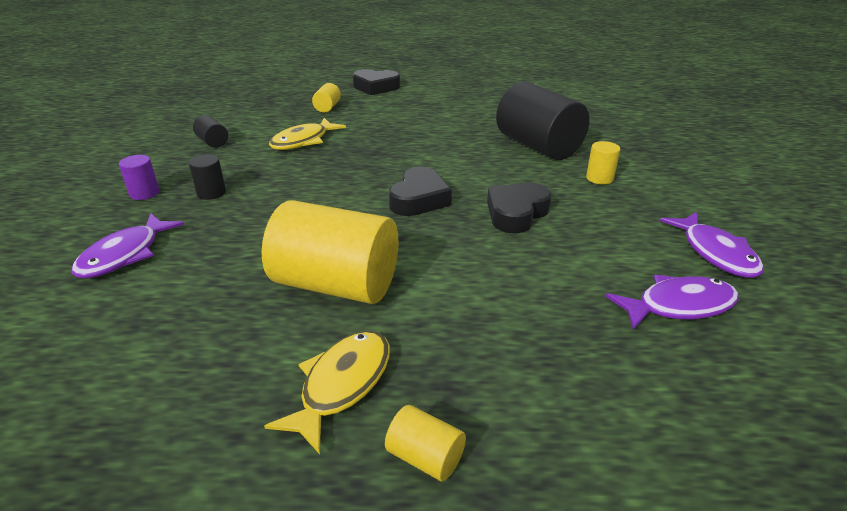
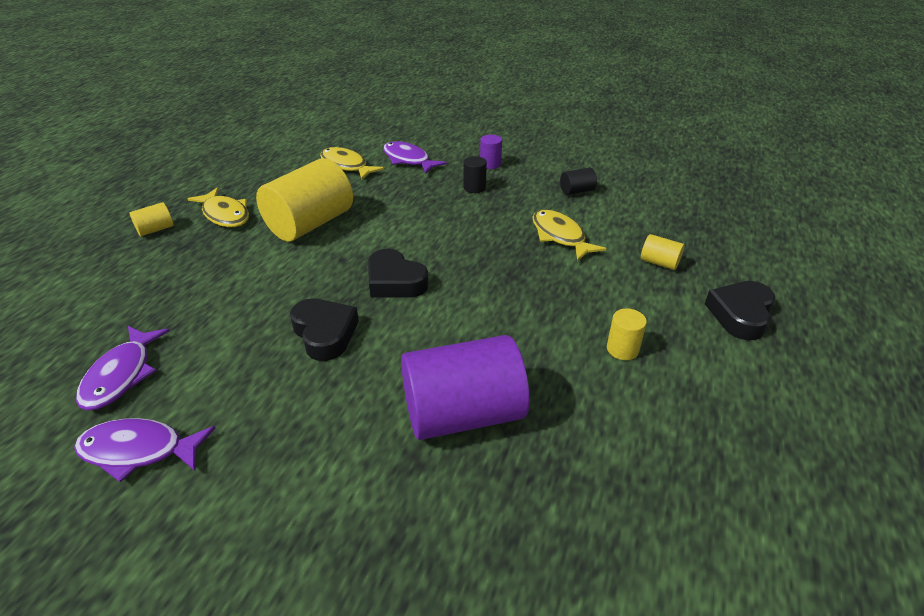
camera: 110 degrees right, 5 degrees up
(144, 309) = (346, 166): none -> yellow fish
(538, 146) = (463, 414): black cylinder -> purple cylinder
(599, 178) = (343, 436): yellow cylinder -> yellow cylinder (622, 349)

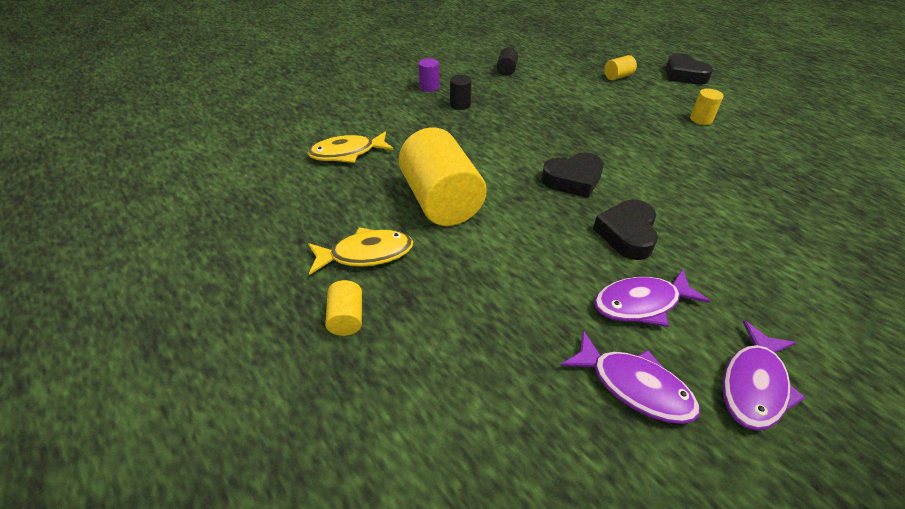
camera: 60 degrees left, 5 degrees up
(325, 333) = (627, 234): black heart -> black heart turned 75 degrees counterclockwise
(408, 160) = (376, 119): purple fish -> purple fish (641, 304)
(463, 414) = (747, 195): purple cylinder -> none
(560, 236) = (561, 96): yellow fish -> none

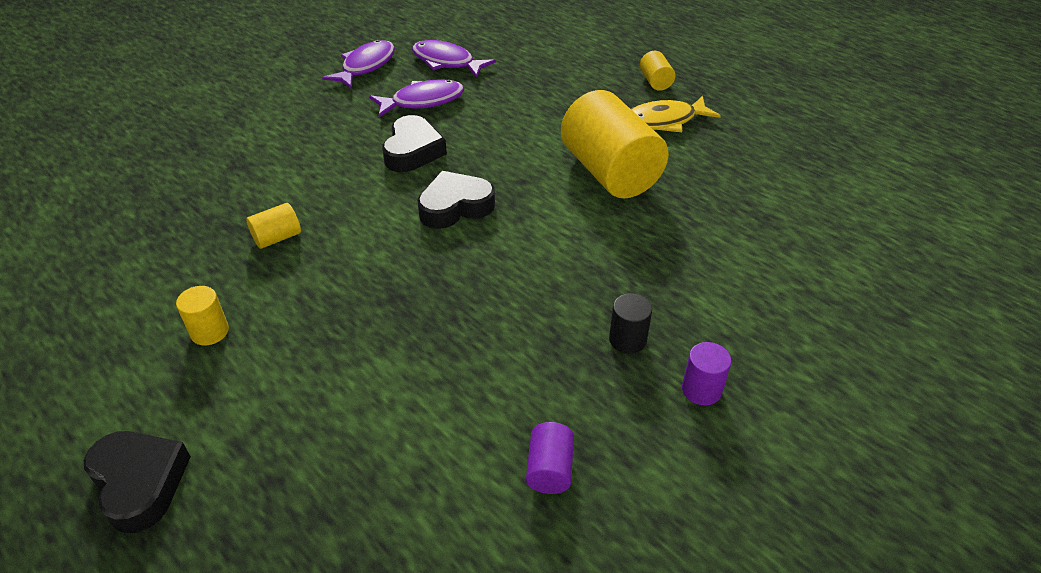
camera: 175 degrees right, 0 degrees up
(347, 153) = (756, 227): yellow fish -> none
(506, 70) = (550, 469): black cylinder -> purple cylinder
(618, 77) = (299, 462): yellow cylinder -> yellow cylinder (277, 237)

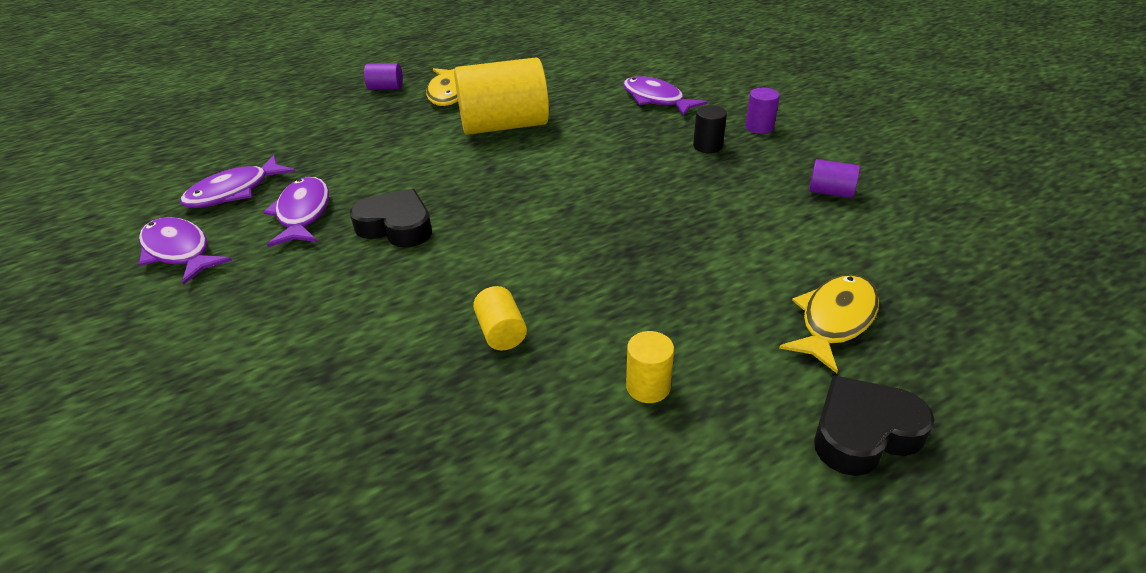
camera: 75 degrees left, 5 degrees down
(293, 465) = (834, 320): none -> yellow fish
(455, 206) = (509, 207): black heart -> none
(655, 82) = (386, 88): yellow cylinder -> purple cylinder
(732, 280) = (656, 99): none -> purple fish

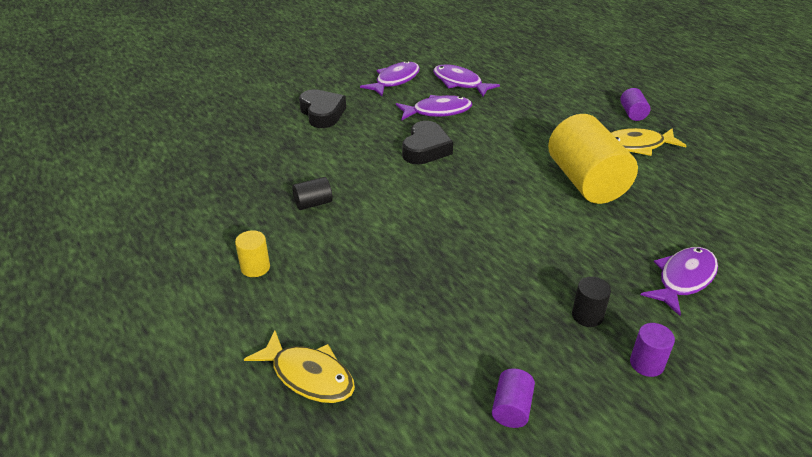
camera: 85 degrees right, 0 degrees up
(501, 332) = (313, 203): yellow cylinder -> black cylinder
(863, 432) = (193, 371): black heart -> black heart (322, 113)

